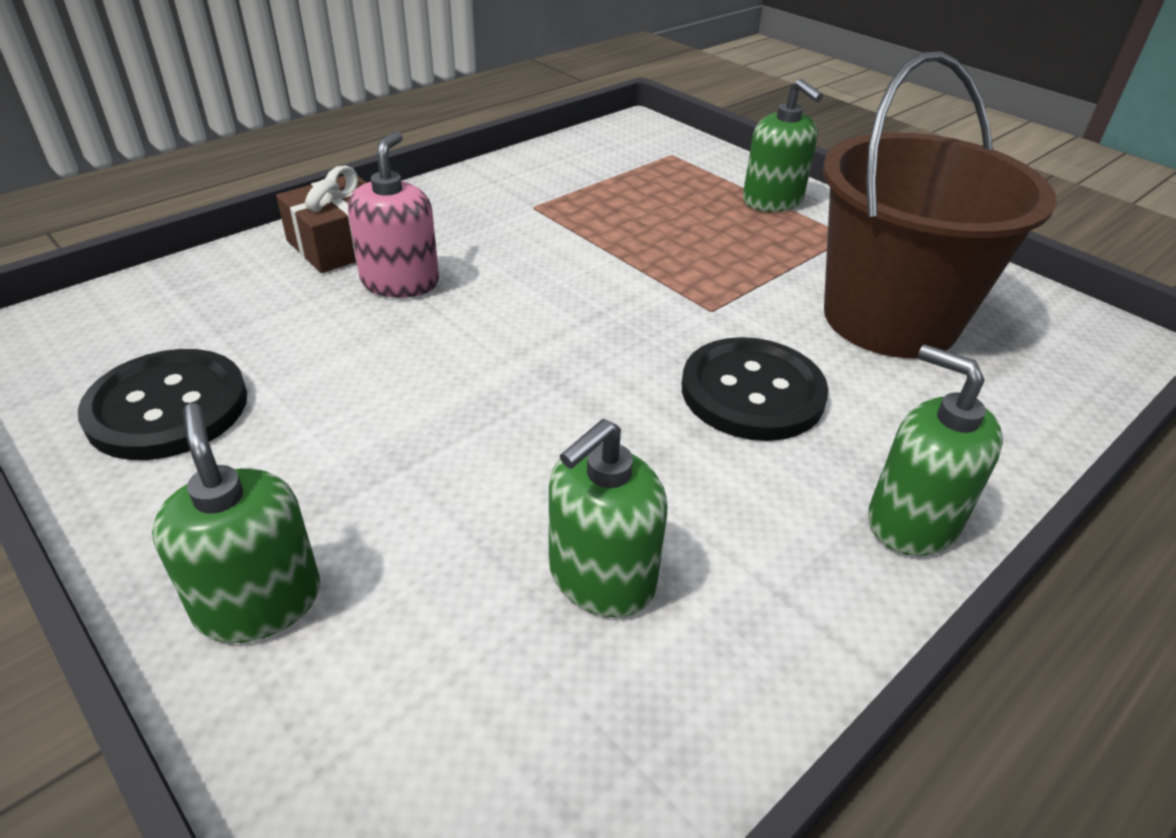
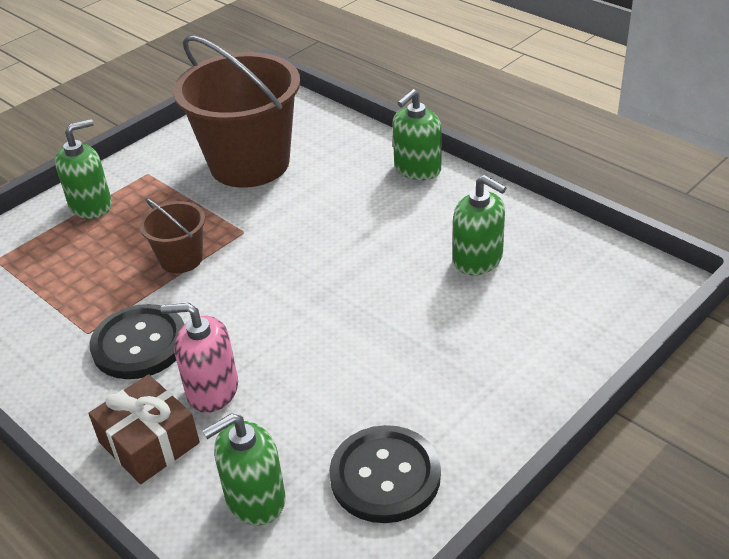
camera: 90 degrees left, 0 degrees up
(259, 602) = (529, 374): green soap dispenser -> green soap dispenser (255, 499)
(654, 261) = (181, 259): none -> brown bucket
(752, 392) = (328, 215): black button -> black button (139, 344)

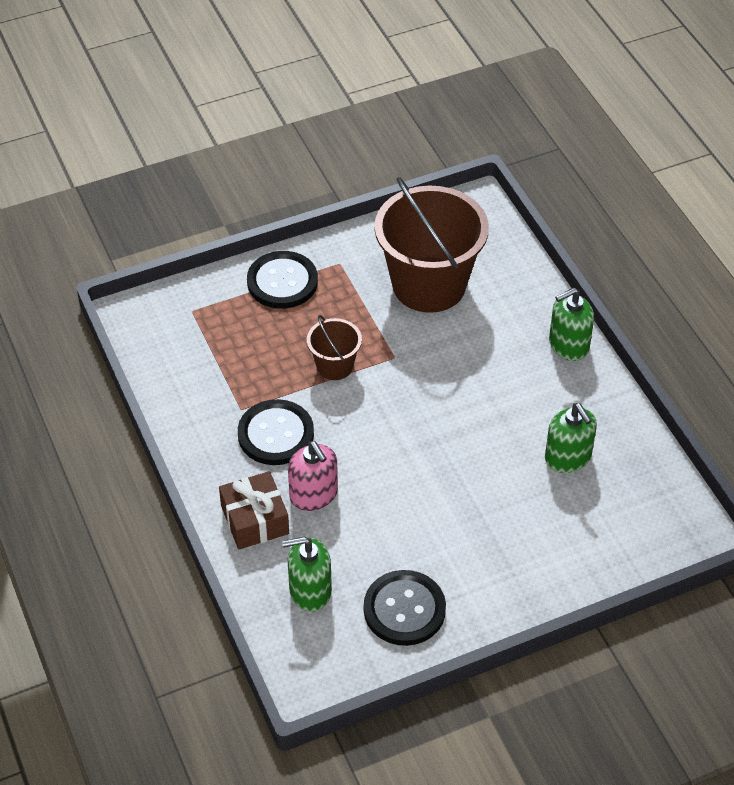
camera: 20 degrees right, 10 degrees up
(91, 205) = (282, 282): green soap dispenser -> black button
(212, 390) = (313, 495): pink soap dispenser -> pink soap dispenser turned 150 degrees counterclockwise

